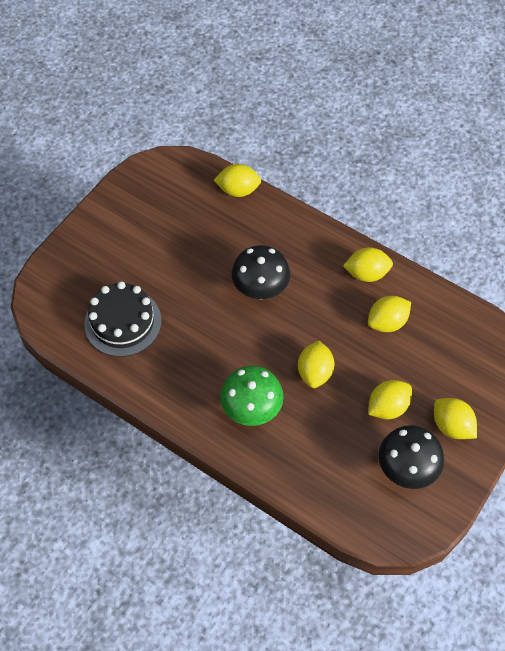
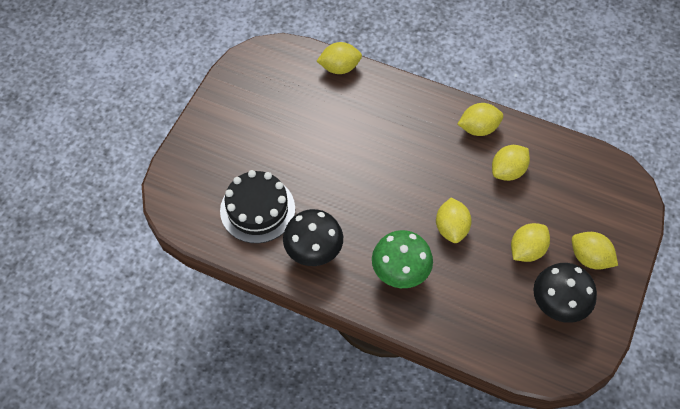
camera: 10 degrees left, 0 degrees up
(260, 290) = (382, 158): black mushroom -> black mushroom (314, 252)

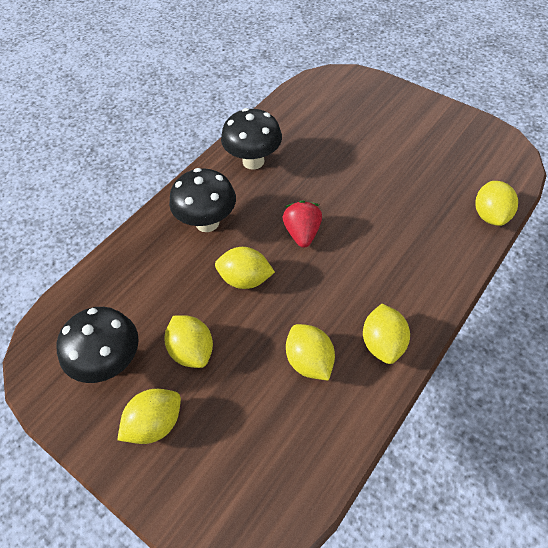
camera: 105 degrees right, 5 degrees down
(257, 209) = (311, 129): black cake -> none
(392, 195) = (302, 233): none -> red strawberry
(400, 273) = (207, 222): green mushroom -> black mushroom

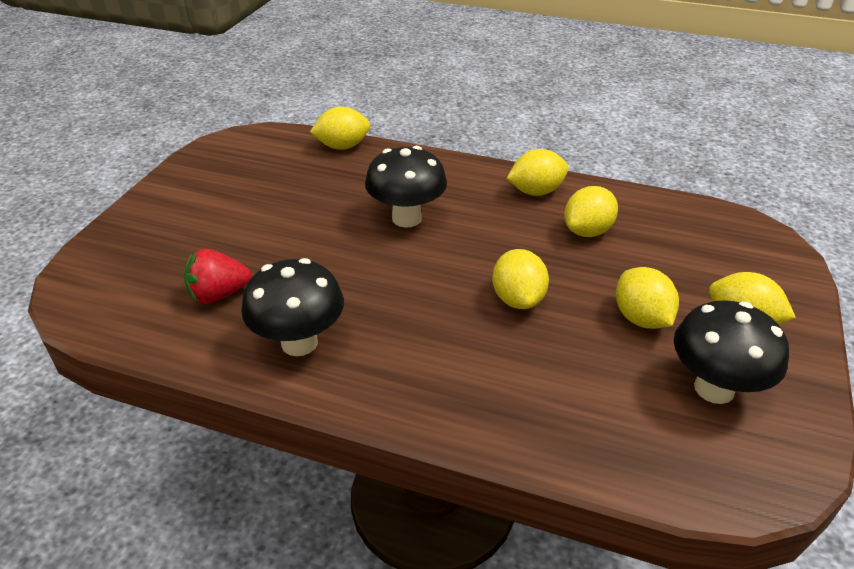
camera: 110 degrees left, 15 degrees down
(192, 350) = (641, 318): yellow lemon -> yellow lemon turned 60 degrees counterclockwise
(207, 222) = (443, 361): black mushroom -> black mushroom (406, 218)
(302, 233) = (422, 266): red strawberry -> red strawberry (219, 294)

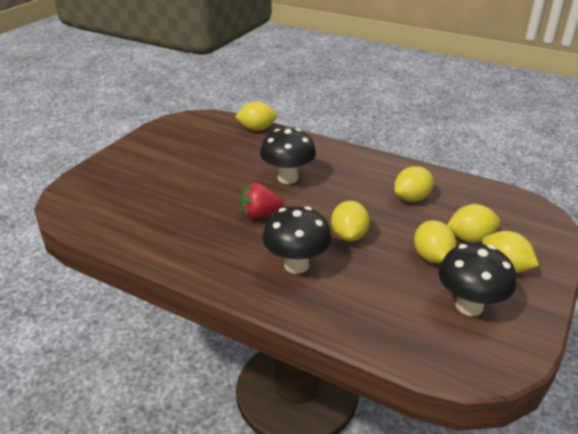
camera: 10 degrees right, 5 degrees down
(219, 294) = (152, 212): red strawberry -> red strawberry (260, 214)
(299, 342) = (196, 246): black mushroom -> black mushroom (296, 265)
(536, 191) = (383, 169): yellow lemon -> yellow lemon (470, 238)

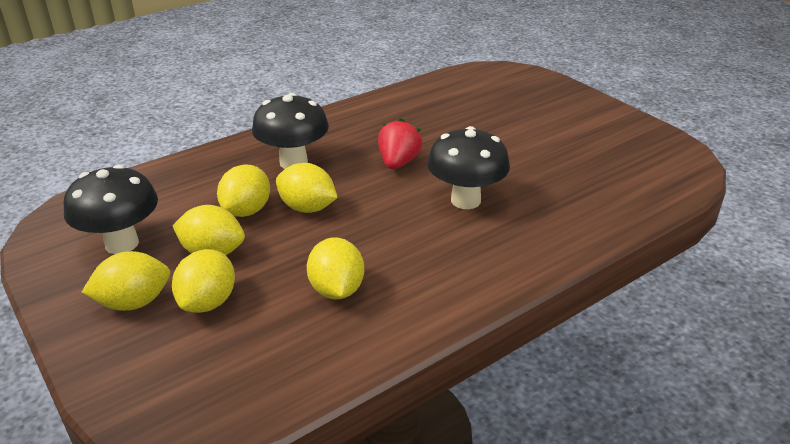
camera: 115 degrees right, 0 degrees up
(257, 129) = (631, 211): yellow lemon -> yellow lemon (247, 210)

